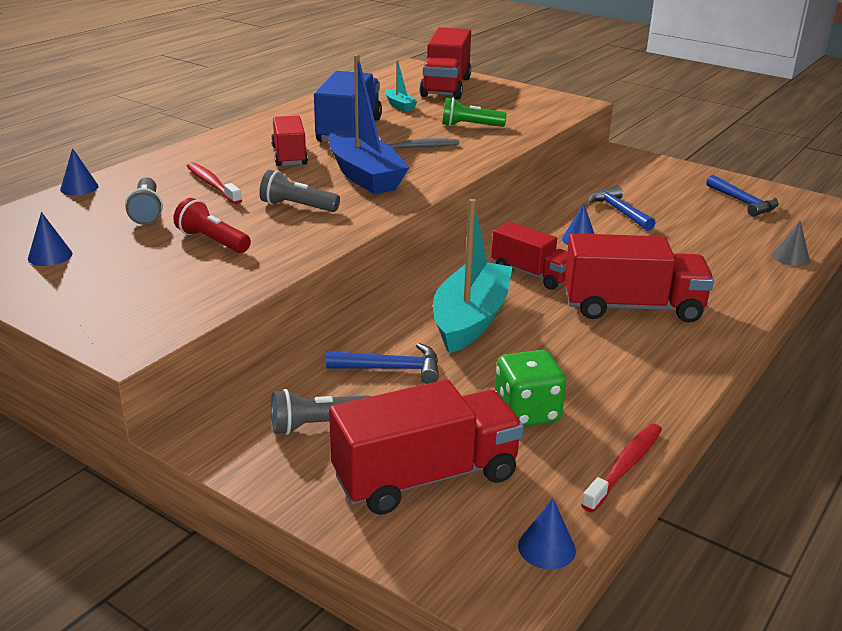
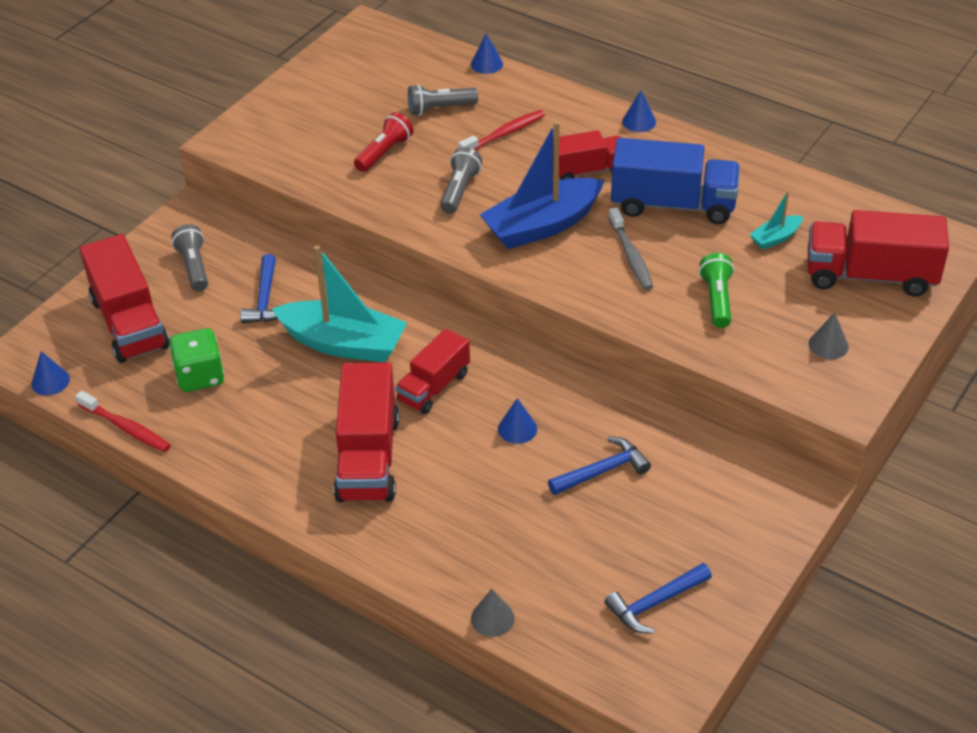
camera: 90 degrees right, 15 degrees up
(50, 256) = (355, 80): blue cone -> blue cone (639, 121)
(518, 102) = (828, 345): none -> grey cone

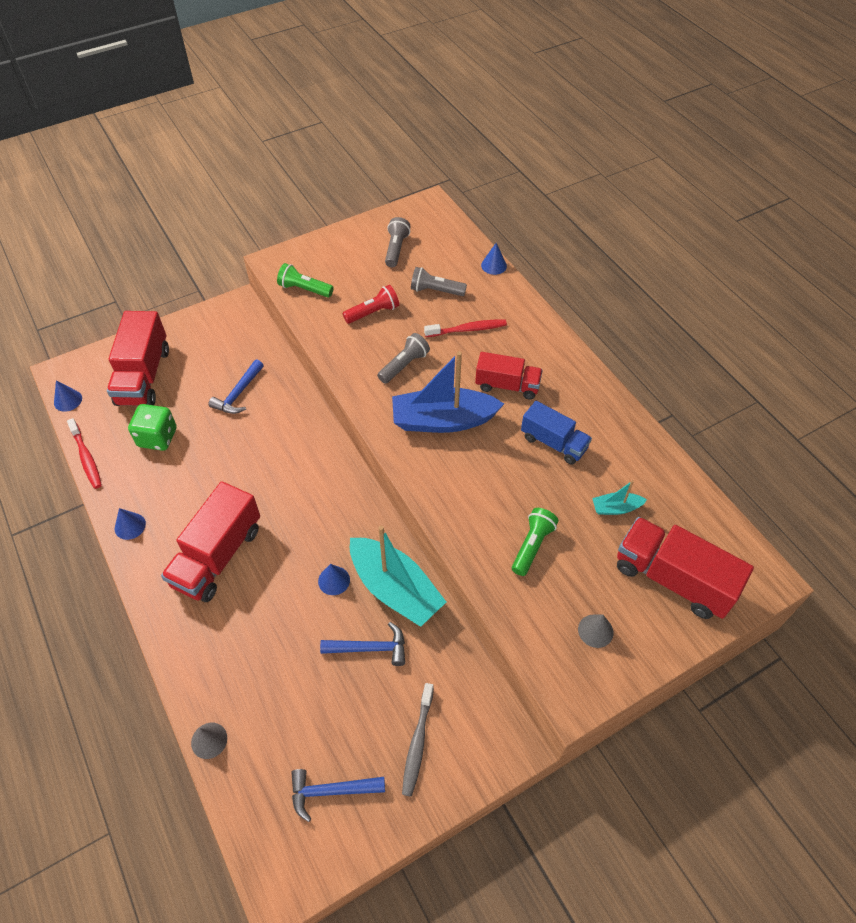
camera: 25 degrees right, 10 degrees up
(194, 267) = (211, 349): grey flashlight -> grey flashlight (396, 249)
(283, 156) = (304, 289): none -> green flashlight
(343, 343) = (264, 452): turquoise boat -> turquoise boat (395, 589)
(434, 387) = (300, 517): red truck -> none
(631, 256) = (491, 475): grey toothbrush -> grey toothbrush (417, 743)
(639, 121) = (575, 357): blue cone -> blue cone (130, 526)
(673, 205) = (553, 443): blue truck -> blue truck, size x0.64

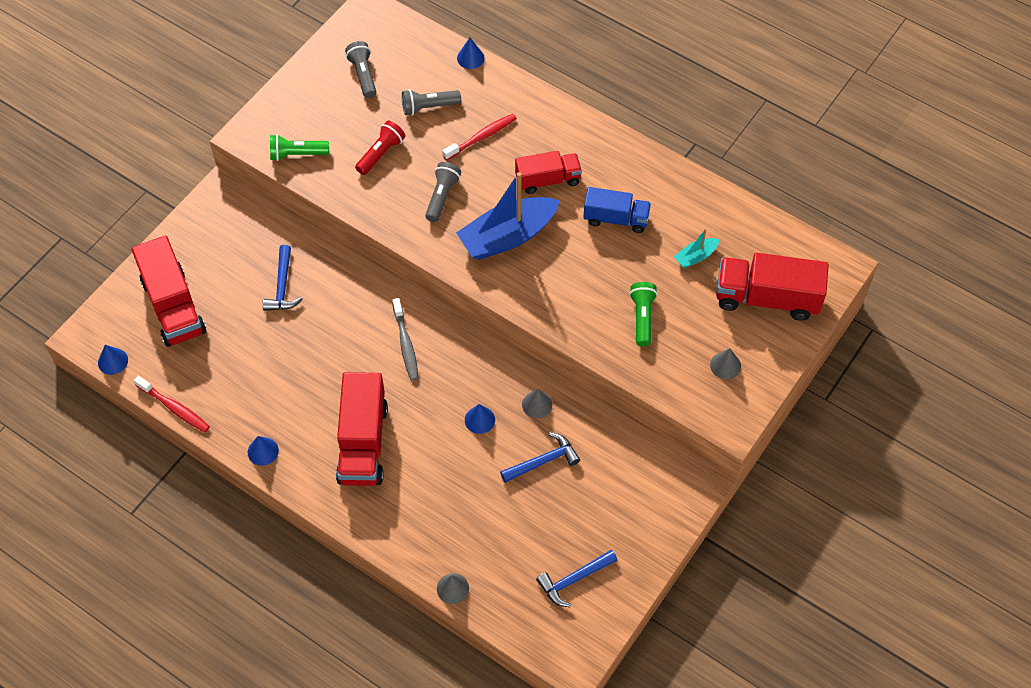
camera: 25 degrees left, 5 degrees up
(157, 437) = (231, 361): green dice -> none
(395, 589) = (537, 404): turquoise boat -> grey cone
(417, 743) = (622, 515): grey toothbrush -> grey toothbrush (405, 344)

